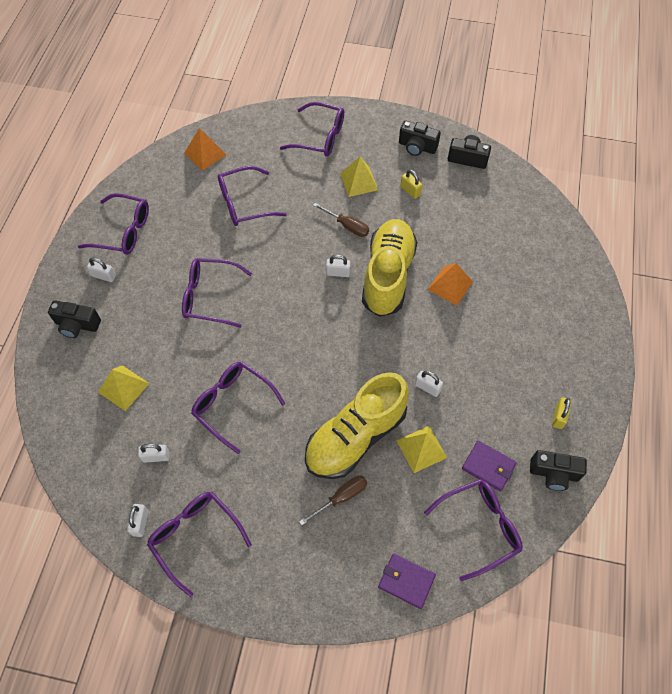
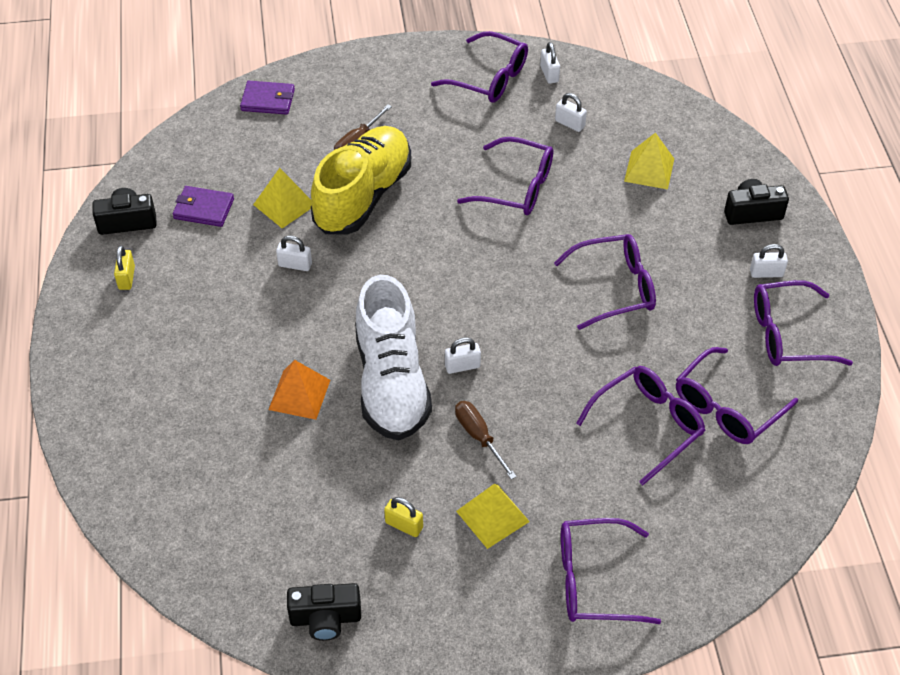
camera: 160 degrees right, 10 degrees down
(156, 457) = (569, 123): white padlock -> white padlock turned 60 degrees clockwise
(205, 154) = (760, 488): orange pyramid -> none
(347, 226) = (479, 437): brown screwdriver -> brown screwdriver turned 45 degrees clockwise
(388, 276) = (391, 382): yellow shoe -> white shoe
(417, 147) = (420, 614): black camera -> none
(480, 527) = (203, 157): purple glasses -> purple glasses (726, 407)

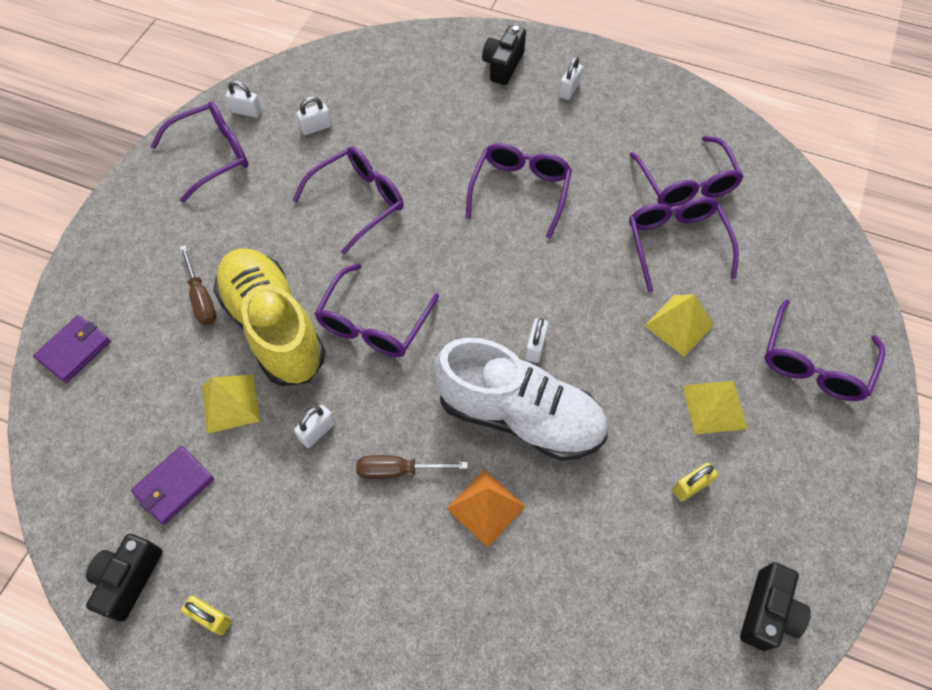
camera: 60 degrees left, 10 degrees up
(479, 437) = (622, 374): brown screwdriver -> brown screwdriver (398, 470)
(649, 170) = (410, 103): yellow pyramid -> yellow pyramid (679, 325)
(787, 334) = (637, 110): purple glasses -> purple glasses (373, 323)

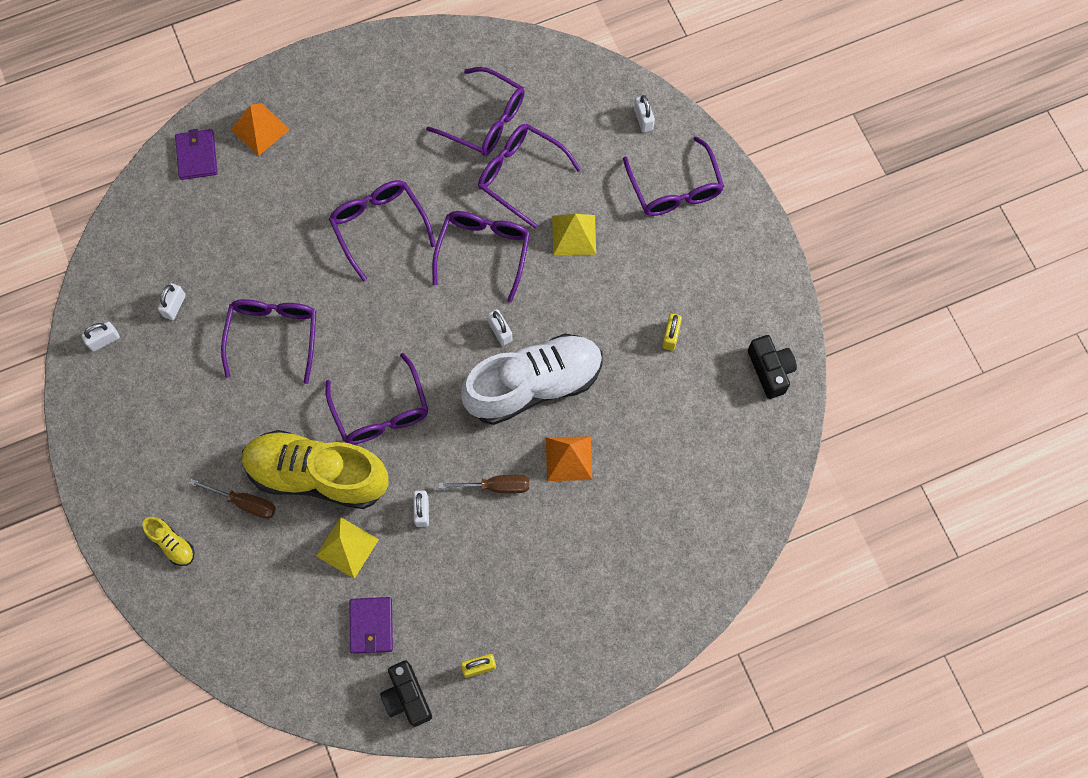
camera: 45 degrees left, 10 degrees up
(74, 350) = (200, 616): purple wallet -> purple wallet (197, 156)
(122, 280) = (172, 544): none -> yellow shoe
(213, 155) = (121, 397): purple glasses -> purple glasses (483, 251)
(398, 470) = (496, 486): brown screwdriver -> brown screwdriver turned 135 degrees counterclockwise
(503, 65) = (260, 129): black camera -> orange pyramid
(569, 90) = (331, 109): white padlock -> white padlock (643, 119)
(714, 407) = (641, 272): yellow pyramid -> none

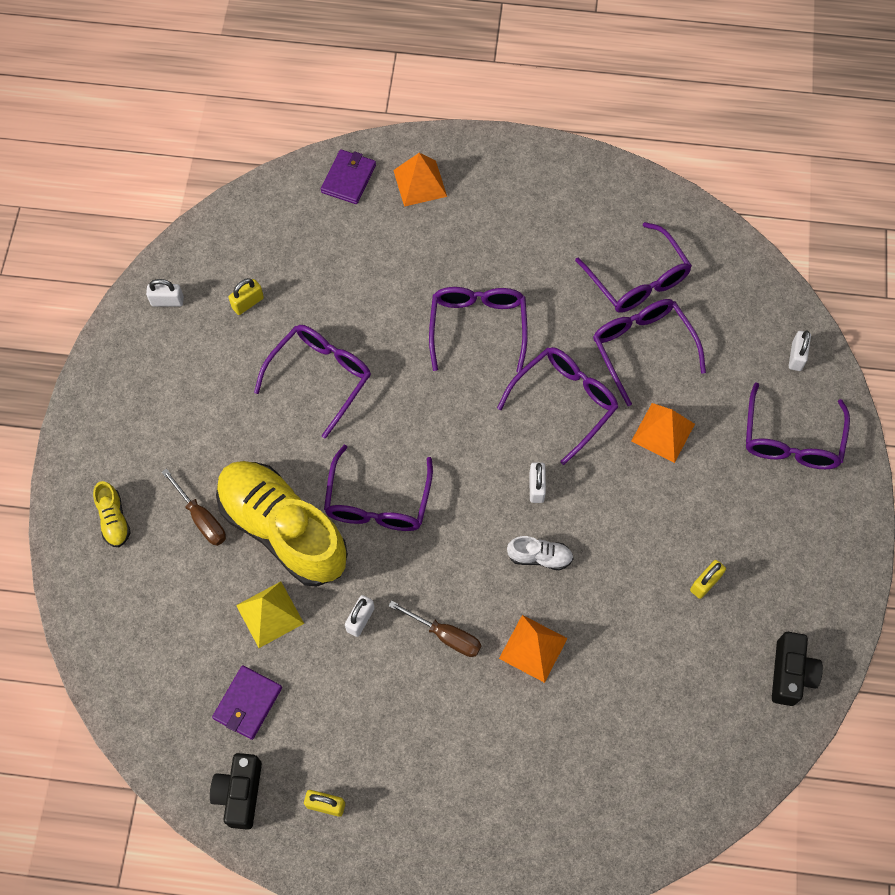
camera: 30 degrees right, 5 degrees down
(174, 306) = (248, 303): white padlock -> yellow padlock
(534, 385) = (539, 557): white shoe -> white shoe, size x0.40
(574, 235) = (663, 432): yellow pyramid -> orange pyramid

